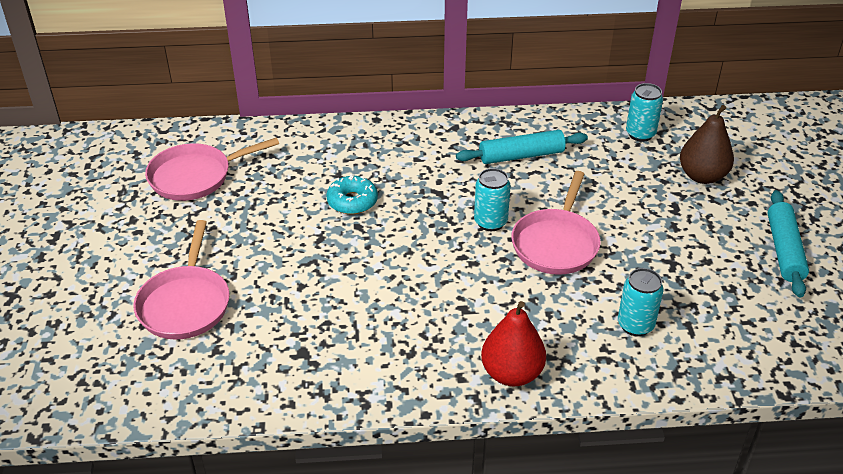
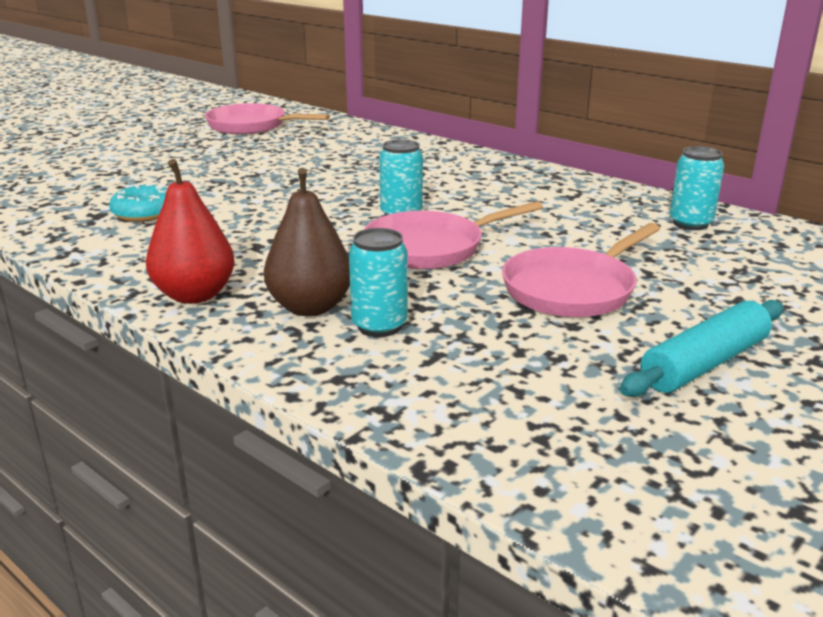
camera: 45 degrees right, 15 degrees down
(185, 303) = (101, 167): pink pan -> pink pan (573, 289)
(352, 201) = (321, 168): turquoise donut -> turquoise donut (145, 213)
(521, 156) = (523, 194): turquoise rolling pin -> none
(702, 176) = (708, 272): brown pear -> brown pear (310, 307)

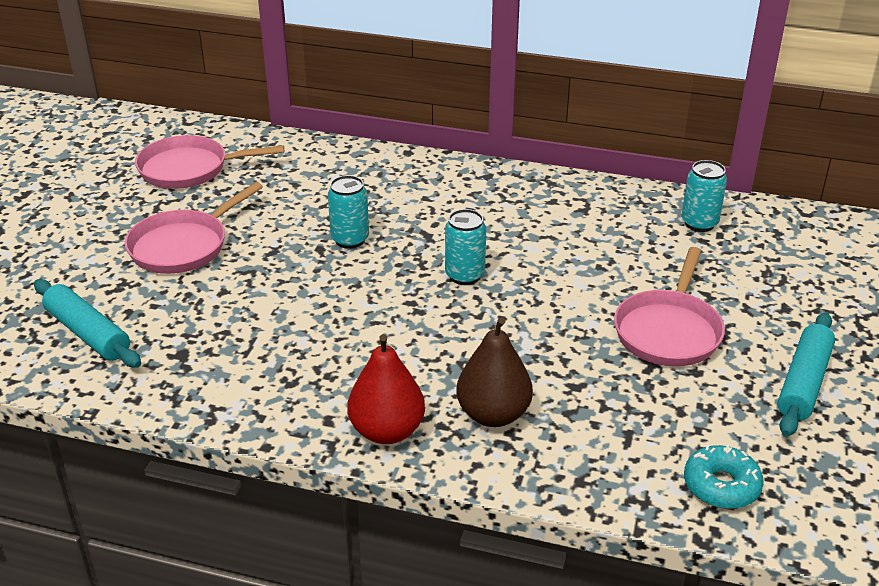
camera: 25 degrees left, 10 degrees up
(50, 191) = (88, 333): none -> turquoise rolling pin
(145, 213) = (226, 339): turquoise donut -> turquoise donut (721, 485)
(379, 326) = (563, 418): turquoise can -> turquoise can (350, 240)
(431, 248) = (525, 312): pink pan -> pink pan (183, 246)

